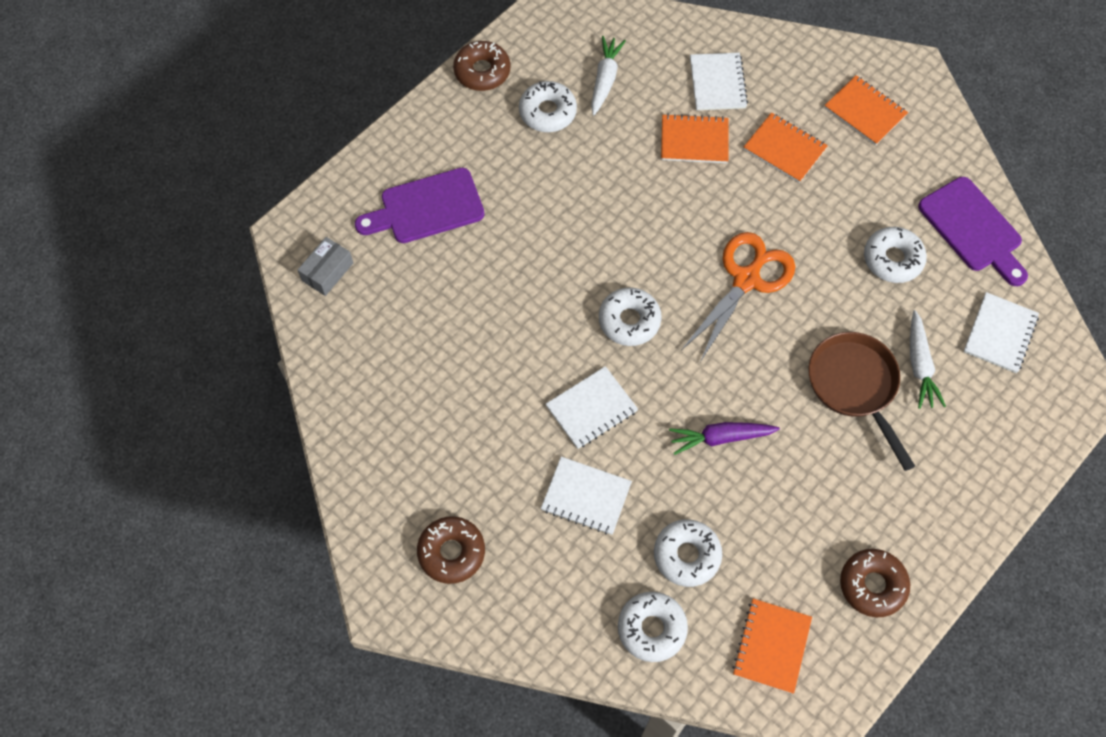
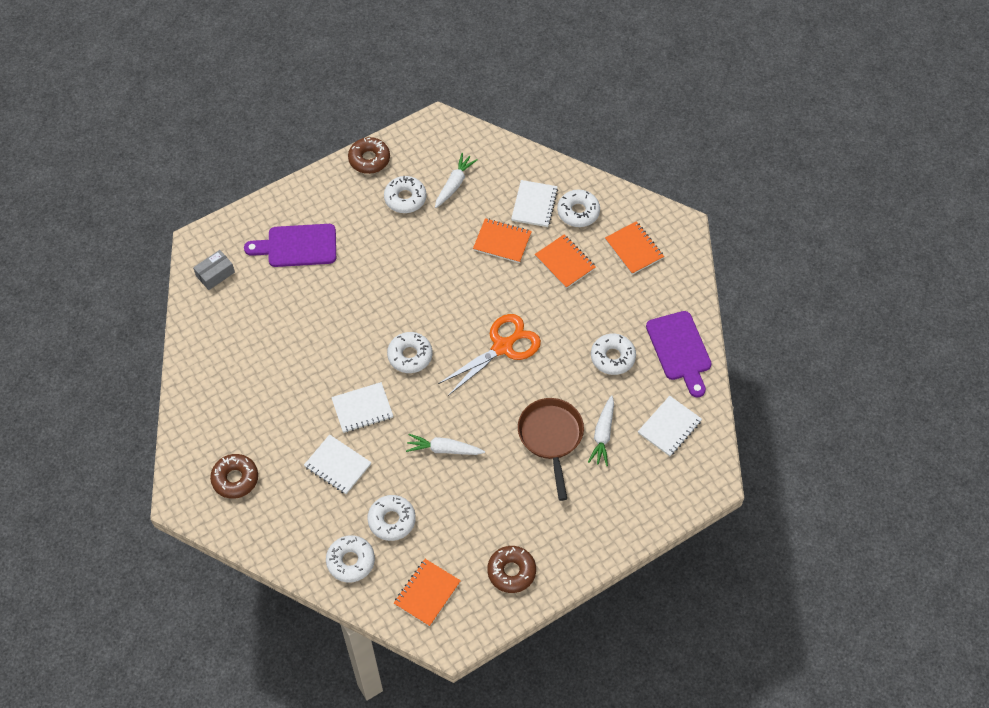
camera: 15 degrees right, 5 degrees down
(721, 438) = (444, 449): purple carrot -> white carrot
(776, 80) = (578, 212): none -> white donut

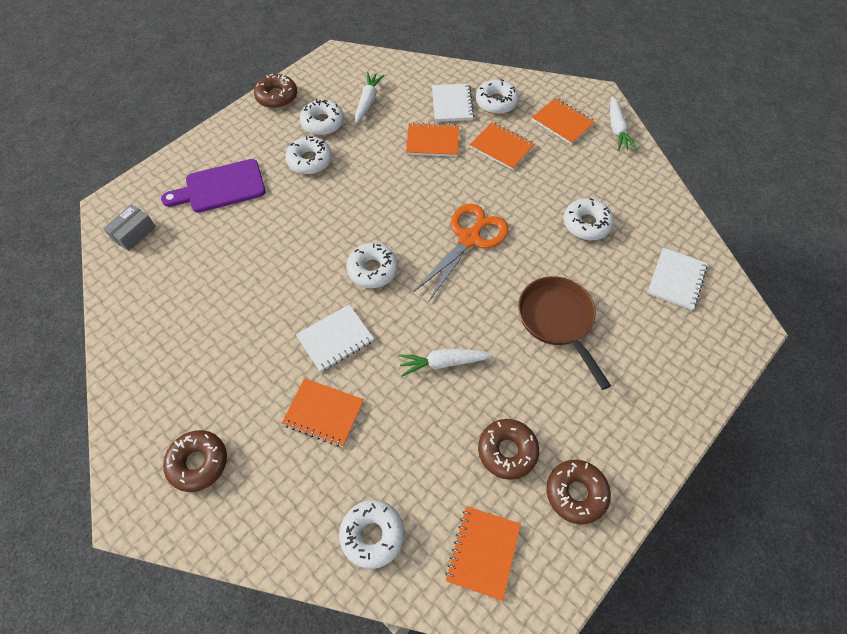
camera: 15 degrees left, 0 degrees up
(337, 465) = (323, 413): white notebook -> orange notebook
(392, 520) = (409, 465): white donut -> white donut (310, 160)
(470, 529) = (507, 451): none -> brown donut
(603, 434) = (611, 303): white carrot -> white carrot (617, 129)
(680, 349) = (649, 202): purple cutting board -> none

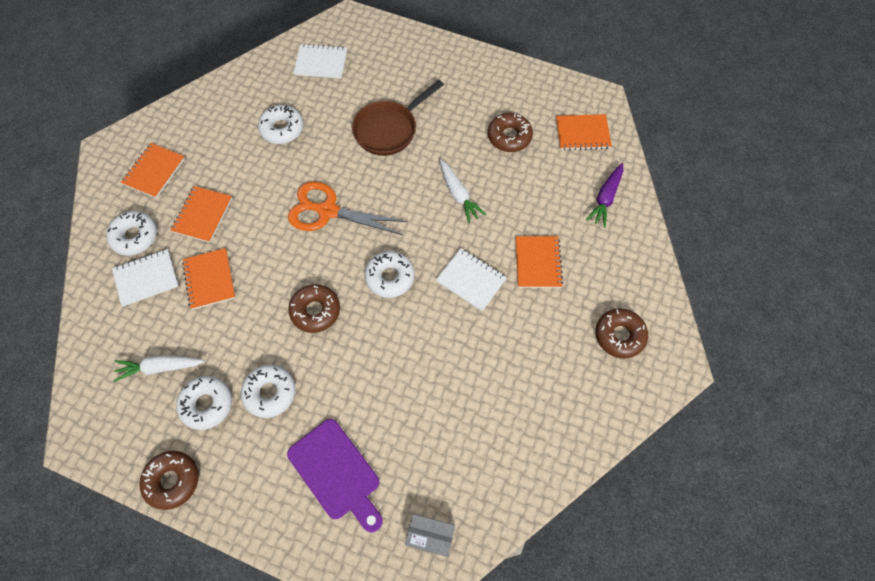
camera: 110 degrees left, 5 degrees up
(372, 535) = (605, 198): white donut -> purple carrot
(576, 493) = (519, 93): brown donut -> brown donut (315, 311)
(617, 129) = (154, 126): white carrot -> none

